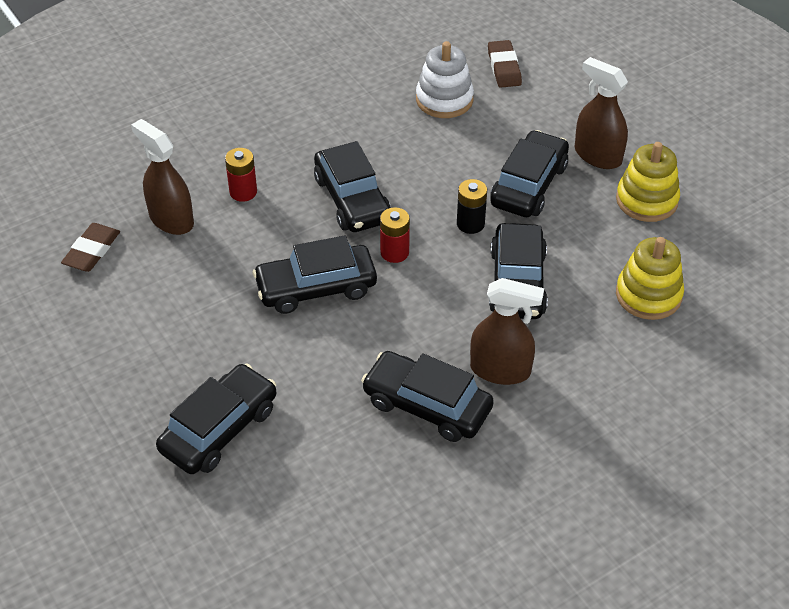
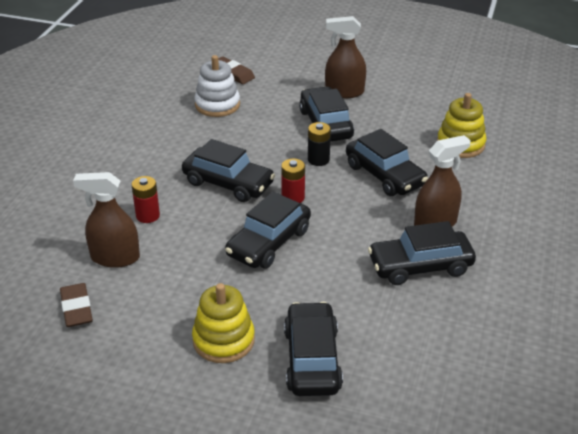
camera: 40 degrees left, 10 degrees down
(646, 200) = (399, 101): yellow stacking toy -> yellow stacking toy (223, 340)

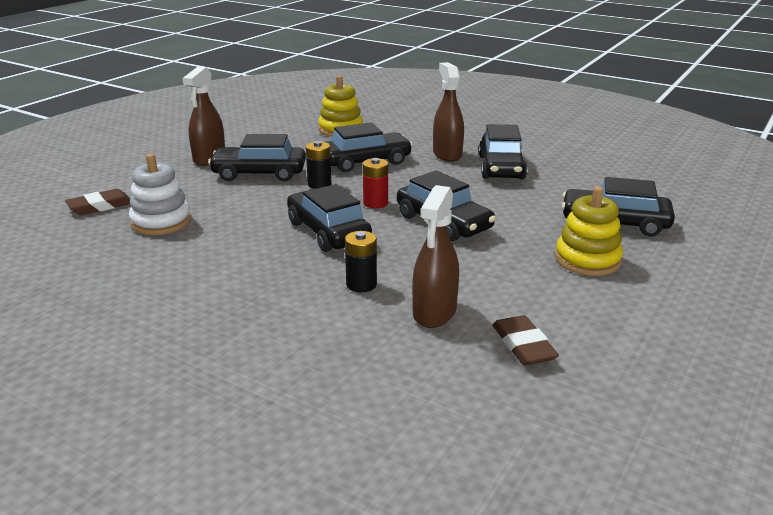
camera: 75 degrees left, 10 degrees down
(77, 308) = (523, 345): brown eraser -> brown eraser turned 75 degrees clockwise
(147, 216) = (361, 284): red battery -> black battery
(228, 183) = (328, 232): black car -> black car turned 75 degrees counterclockwise

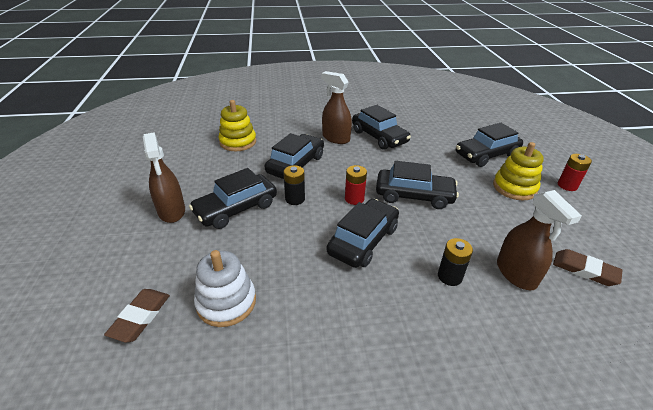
camera: 40 degrees left, 10 degrees up
(328, 232) = (363, 240): black car -> black car turned 105 degrees clockwise
(674, 285) = (567, 185): none -> red battery

